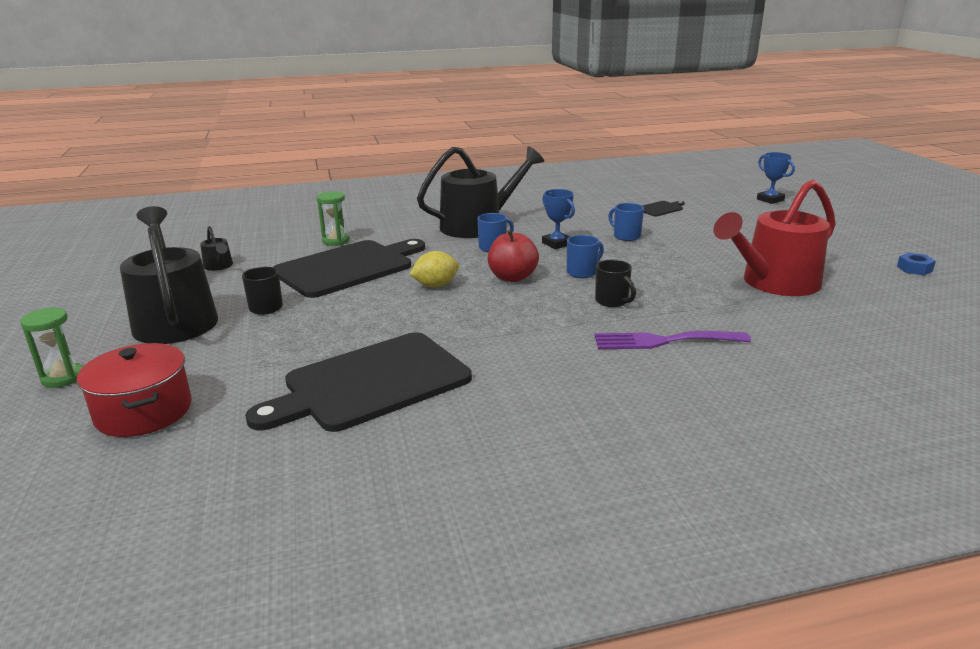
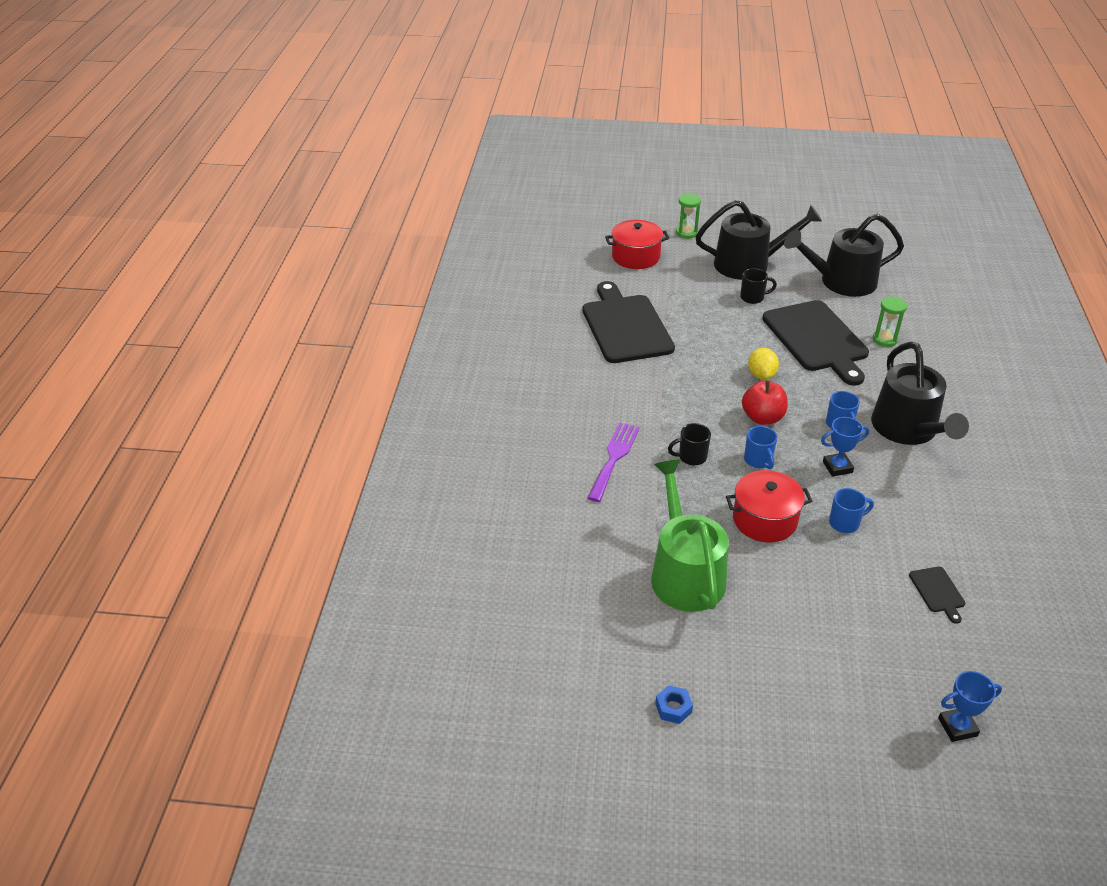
camera: 110 degrees right, 15 degrees up
(219, 266) = (841, 282): black watering can -> black watering can, size x2.40
(661, 262) = (764, 520): none -> red pot
(774, 283) = (685, 573): red watering can -> green watering can

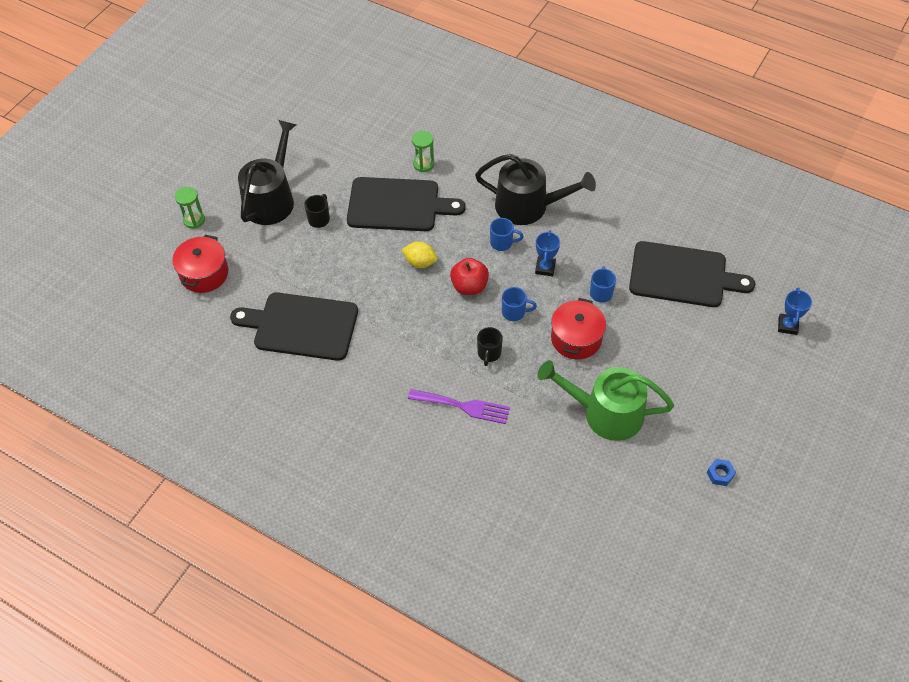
camera: 65 degrees left, 15 degrees up
(614, 458) = (463, 406): purple fork -> purple fork turned 150 degrees clockwise
(841, 282) = (336, 151): black watering can -> none
(937, 591) = (682, 275): black cutting board -> black cutting board, size x2.45

